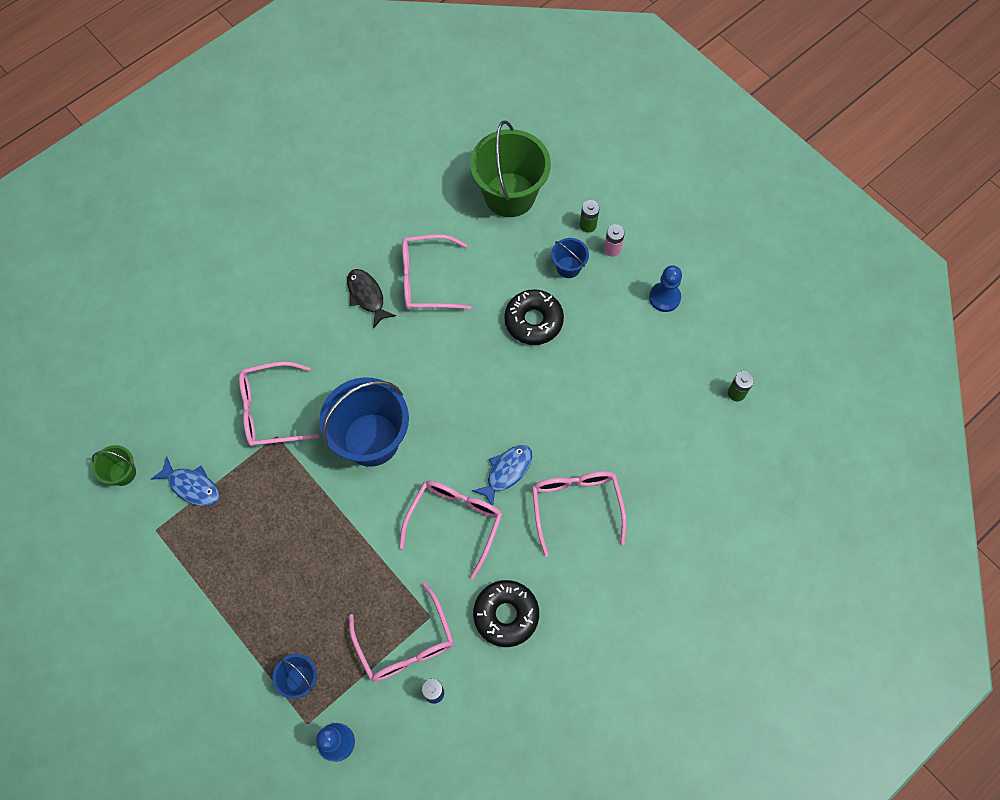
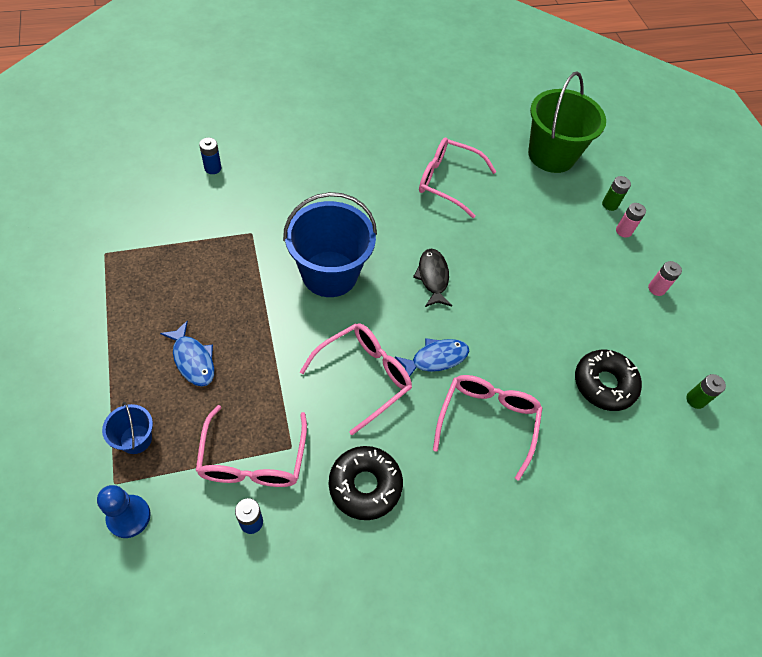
camera: 20 degrees right, 10 degrees down
(122, 473) = (111, 200): green bucket -> none
(192, 486) = (157, 236): blue fish -> blue fish (193, 360)
(196, 385) = (213, 168): none -> blue battery
(270, 410) = (259, 212): pink glasses -> none
(367, 296) = (391, 171): black fish -> black fish (433, 277)
(533, 321) = (525, 252): black donut -> black donut (604, 384)
(568, 267) = (577, 226): blue bucket -> none
(664, 297) = (656, 288): blue pawn -> pink battery

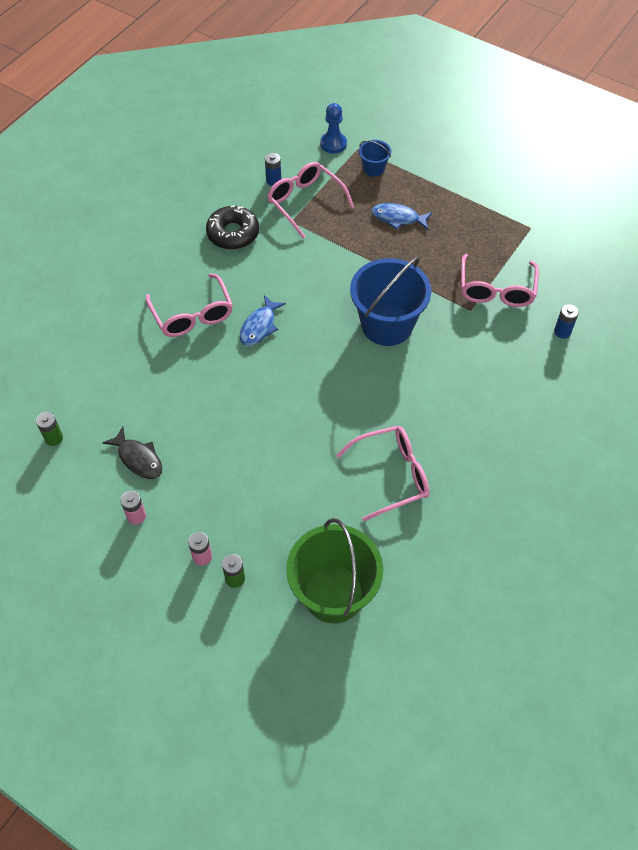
camera: 145 degrees right, 0 degrees up
(364, 376) = (292, 283): pink glasses -> pink glasses (496, 290)
(433, 277) = (317, 380): black fish -> black fish (138, 459)
(604, 384) = (130, 398): black donut -> none

